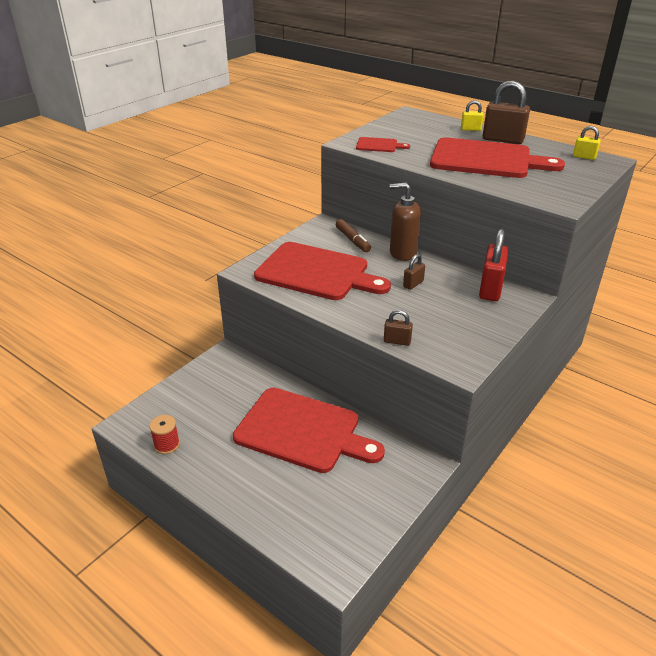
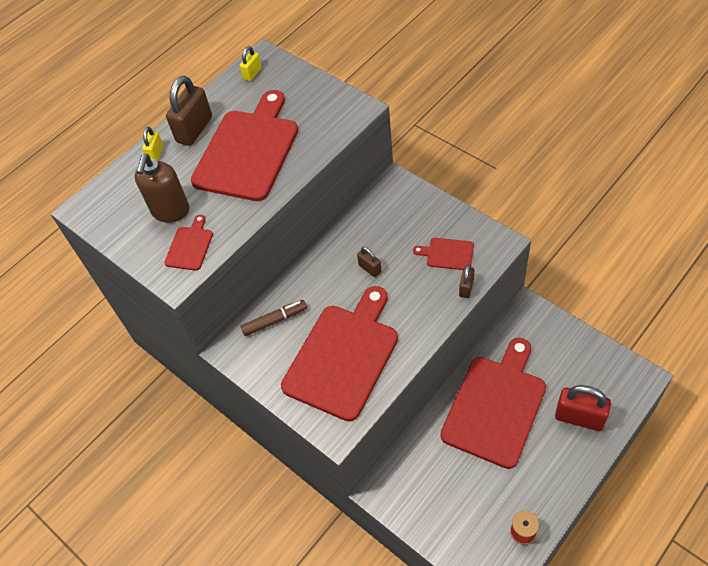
camera: 80 degrees left, 20 degrees up
(402, 253) = (307, 274): brown soap dispenser -> brown soap dispenser (170, 211)
(439, 330) = (447, 254): none -> red cutting board
(490, 289) = (381, 207): red padlock -> red padlock (579, 417)

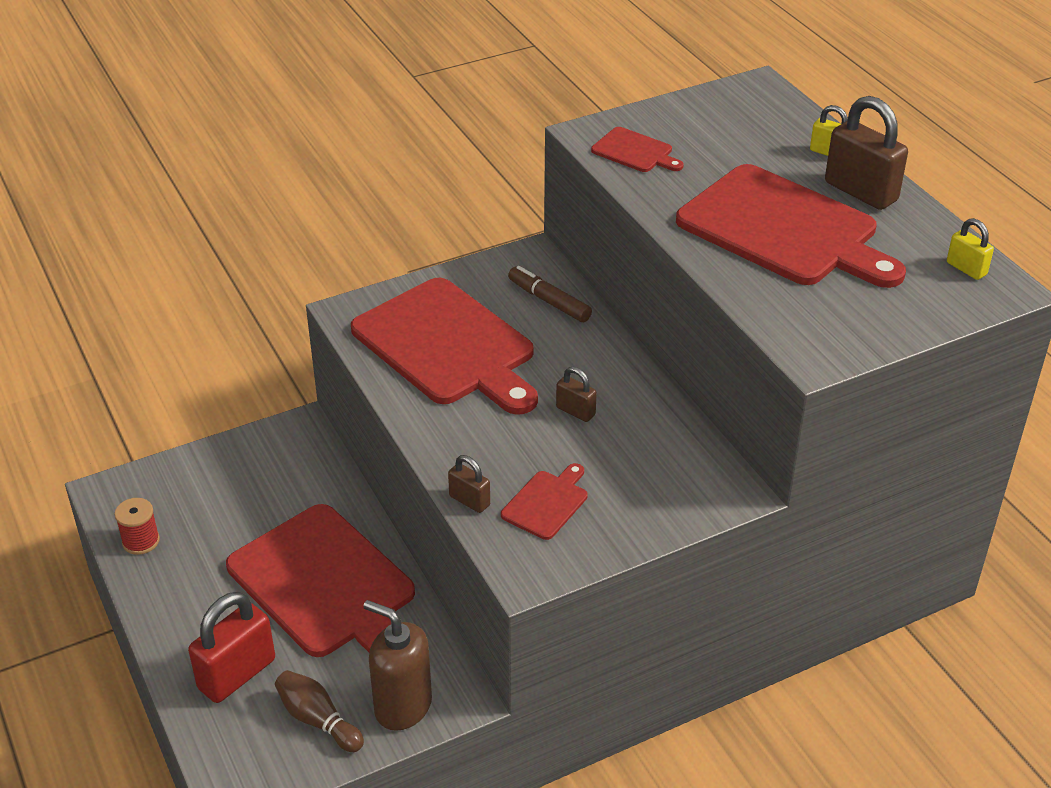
camera: 105 degrees right, 15 degrees down
(170, 211) = (708, 147): brown soap dispenser -> brown soap dispenser (402, 706)
(274, 320) = (549, 301): brown marker -> brown marker turned 135 degrees clockwise
(370, 268) = (575, 411): brown padlock -> brown padlock turned 60 degrees clockwise
(580, 363) = (318, 720): none -> brown bowling pin

